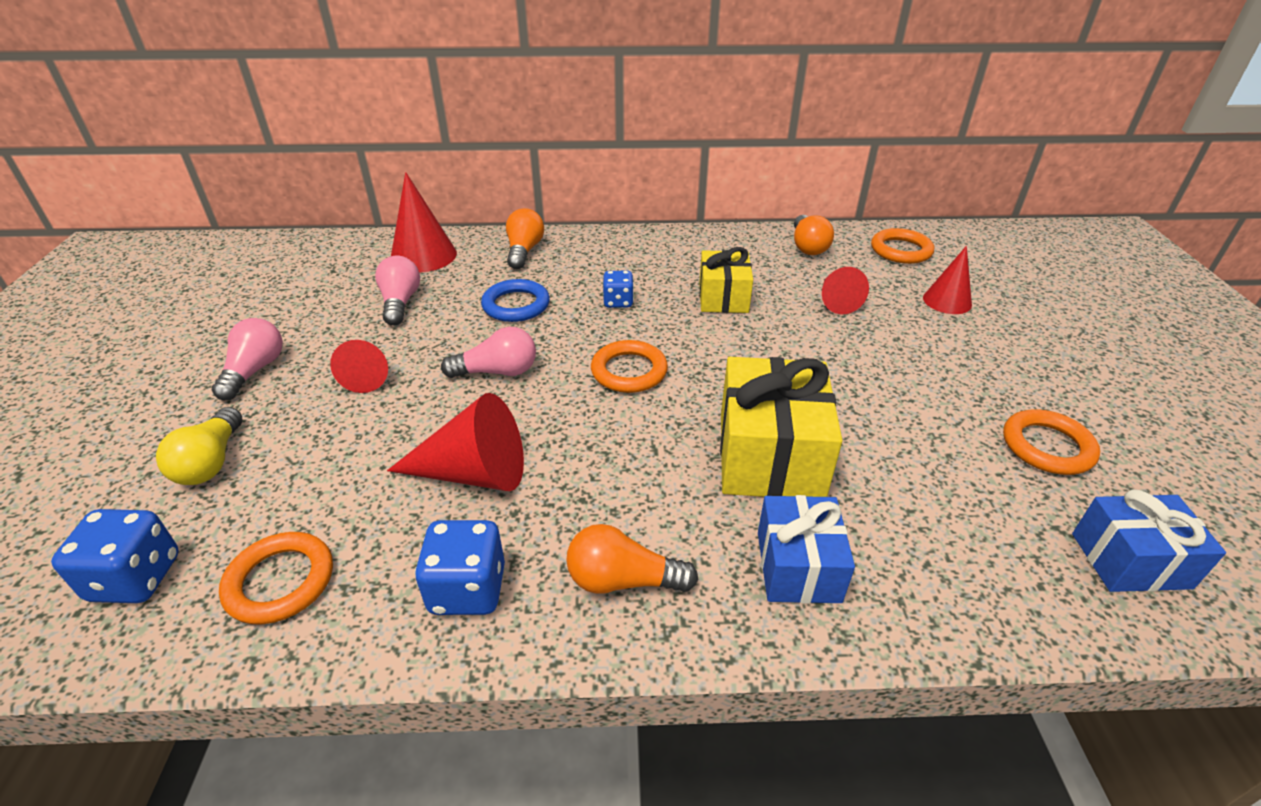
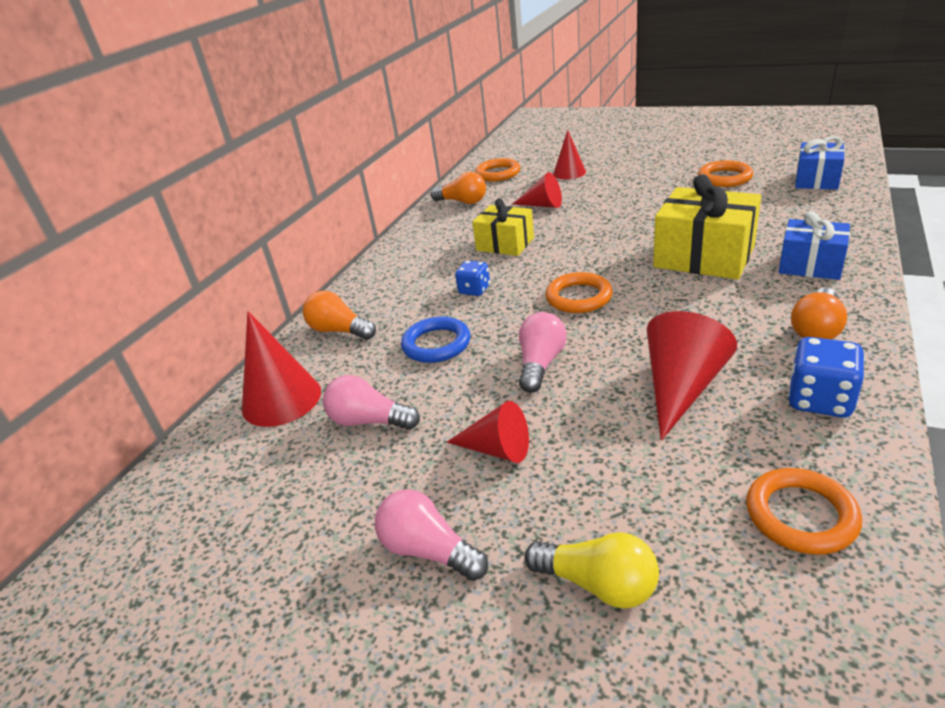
camera: 60 degrees left, 5 degrees down
(136, 578) = (783, 641): blue dice -> none

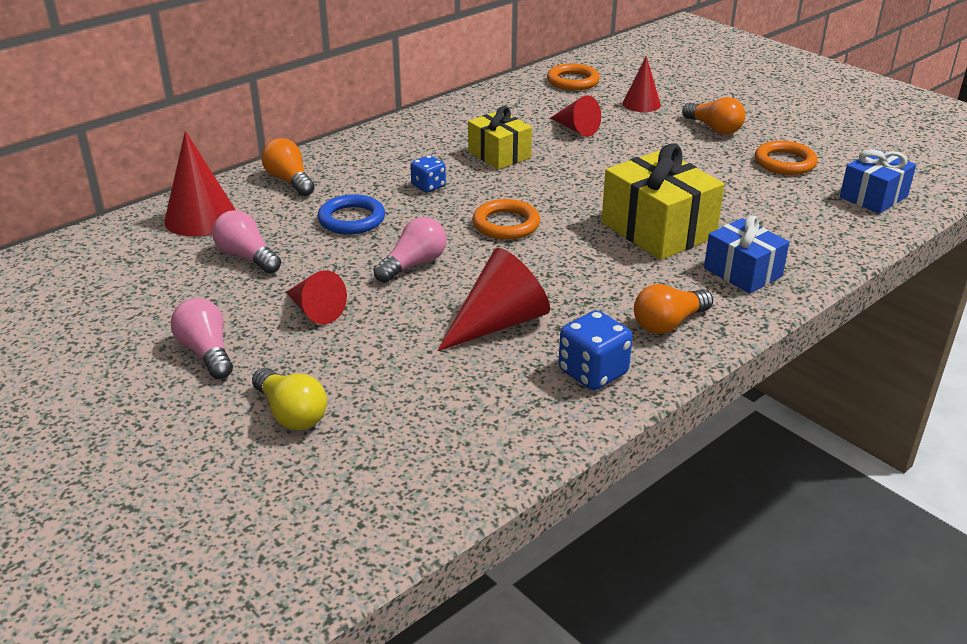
camera: 20 degrees right, 0 degrees up
(462, 202) = (508, 100): orange light bulb -> orange light bulb (714, 128)
(800, 515) = (473, 433): orange ring -> none

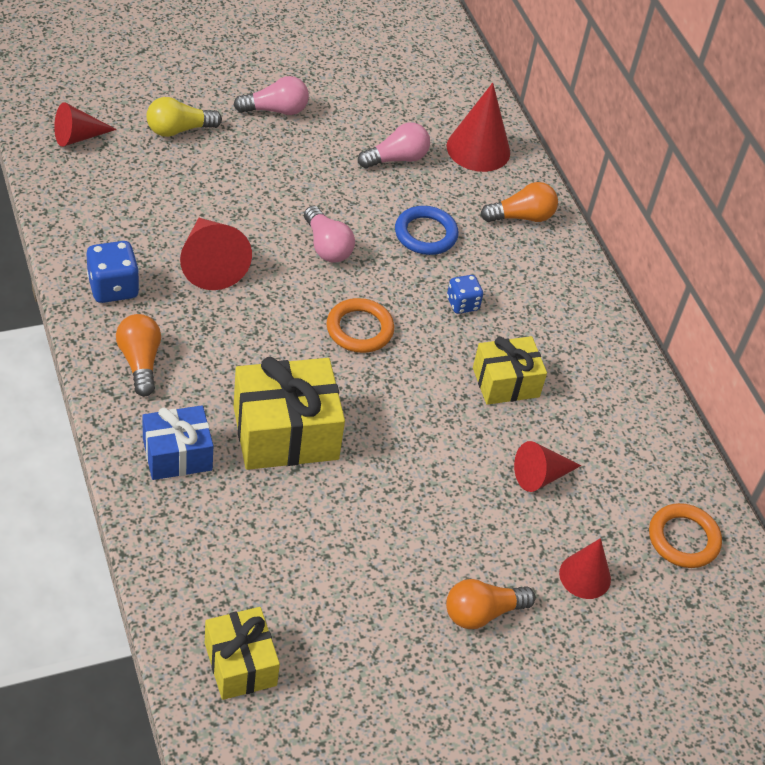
camera: 105 degrees right, 15 degrees up
(315, 311) = (294, 173): red cone -> red cone (78, 137)
(785, 162) = (362, 630): orange ring -> none
(873, 197) = (240, 664): blue gift -> yellow gift

